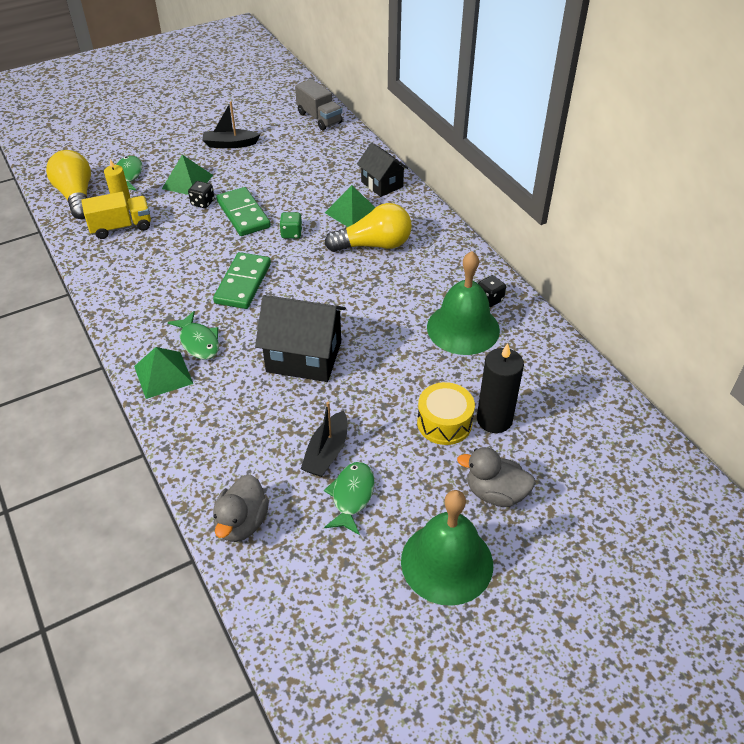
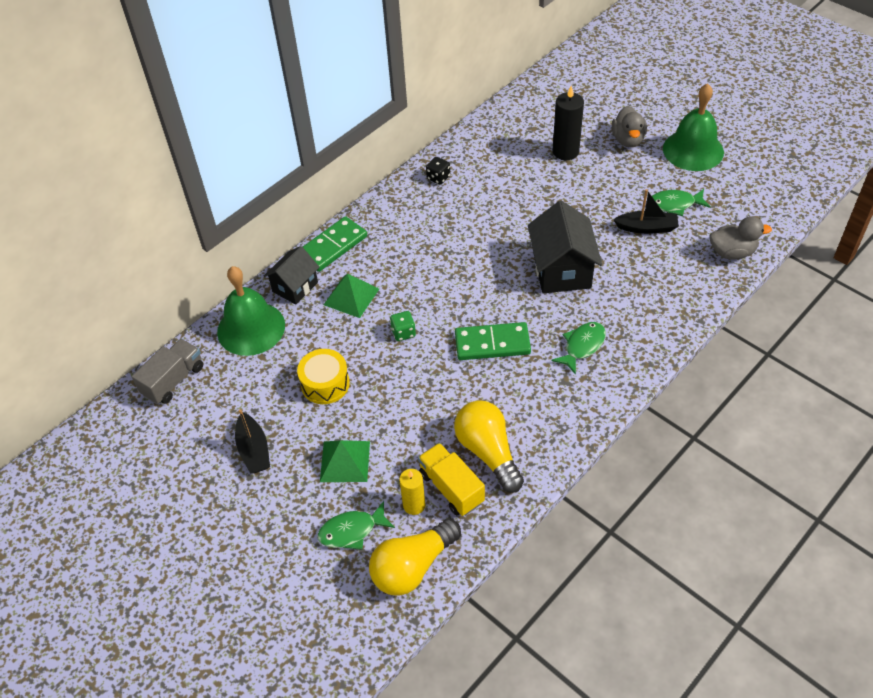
camera: 105 degrees left, 5 degrees up
(163, 374) = (632, 355): green pyramid -> none
(202, 203) = (379, 429): black dice -> none
(243, 214) = (387, 384): green domino -> green domino (333, 246)
(374, 245) = (396, 266): yellow light bulb -> yellow light bulb (488, 452)
(444, 423) = (583, 175): yellow drum -> yellow drum (325, 384)
(463, 328) = (480, 186): green bell -> green bell (251, 328)

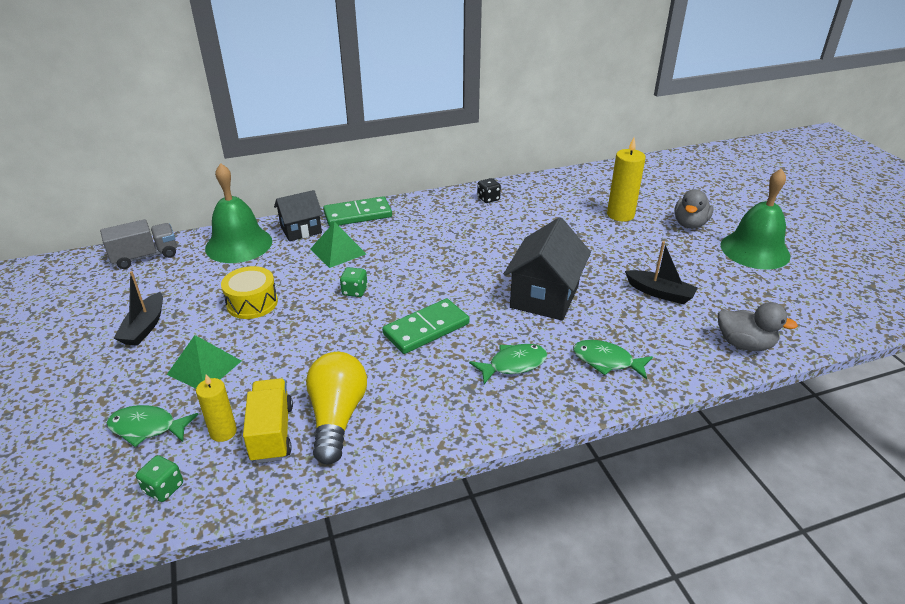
camera: 25 degrees right, 15 degrees down
(412, 567) = (164, 488): yellow light bulb -> green dice
(492, 343) = (426, 329): green domino -> green domino turned 60 degrees counterclockwise
(565, 151) = (620, 215): black candle -> yellow candle
(674, 204) = (704, 285): green fish -> green fish (606, 361)

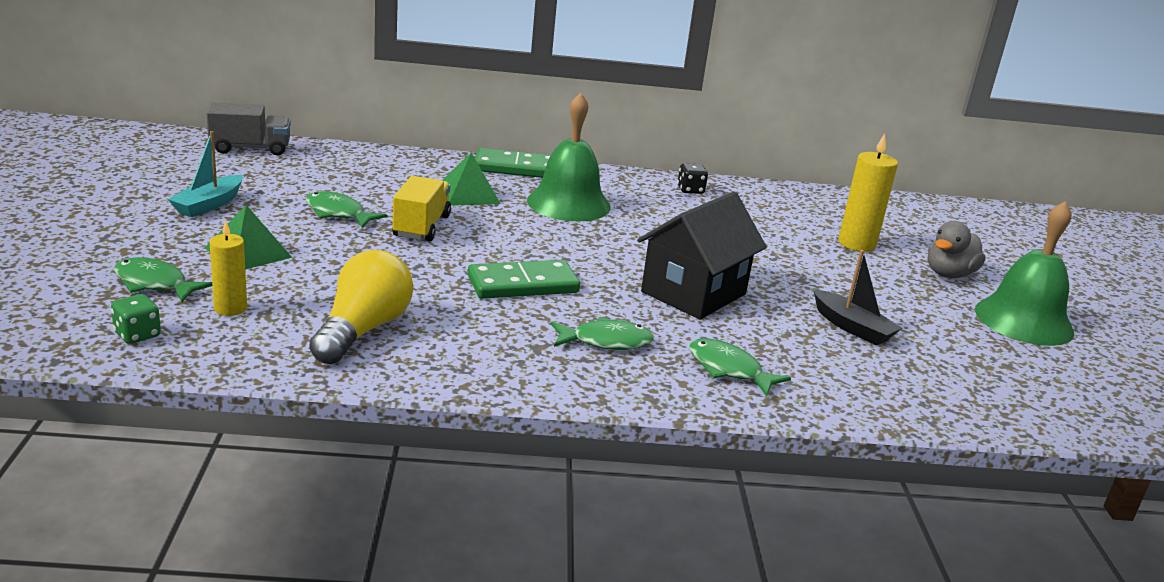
camera: 15 degrees right, 10 degrees down
(144, 327) = (209, 205): black boat -> turquoise boat
(239, 244) = (359, 162): green bell -> green bell (568, 203)
(252, 303) = (338, 213): yellow drum -> green fish
(272, 433) = (281, 323): yellow truck -> yellow truck (421, 226)
(301, 230) = (439, 166): black house -> none
(354, 291) = (462, 232): green dice -> none
(744, 344) = (932, 403): grey duck -> none

